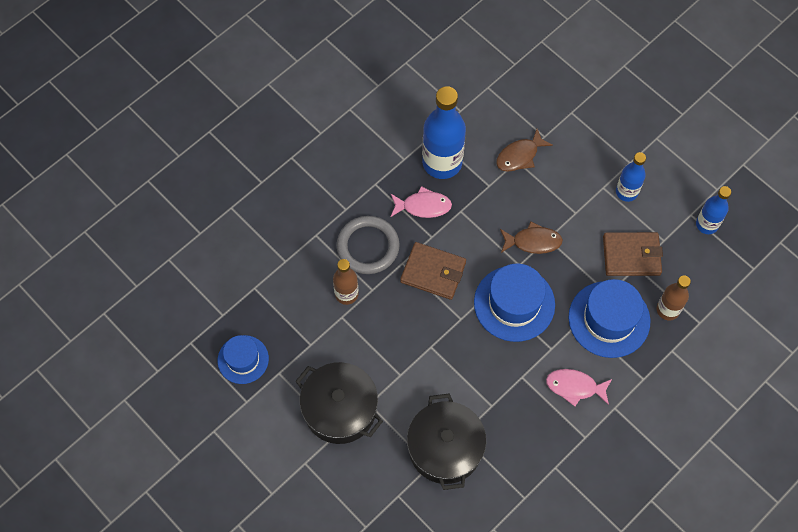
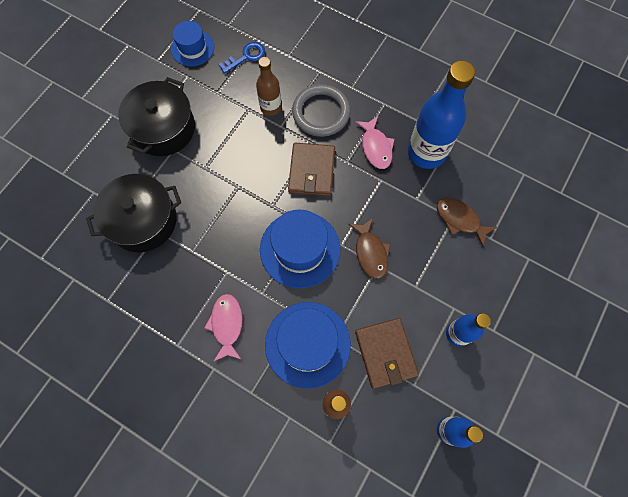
camera: 75 degrees right, 5 degrees up
(273, 305) = (246, 57): none -> blue key

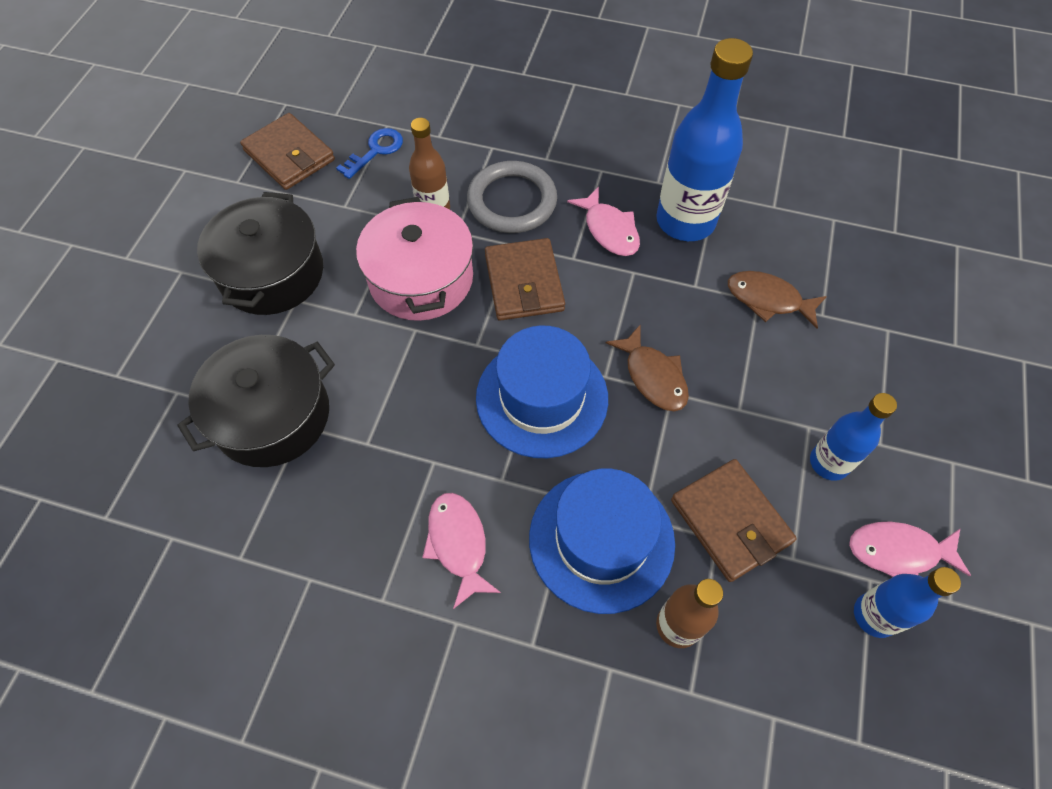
camera: 15 degrees left, 10 degrees down
(192, 48) = (289, 155): blue hat -> brown wallet
(250, 153) = (421, 279): none -> pink pot
(478, 398) = (898, 552): none -> pink fish

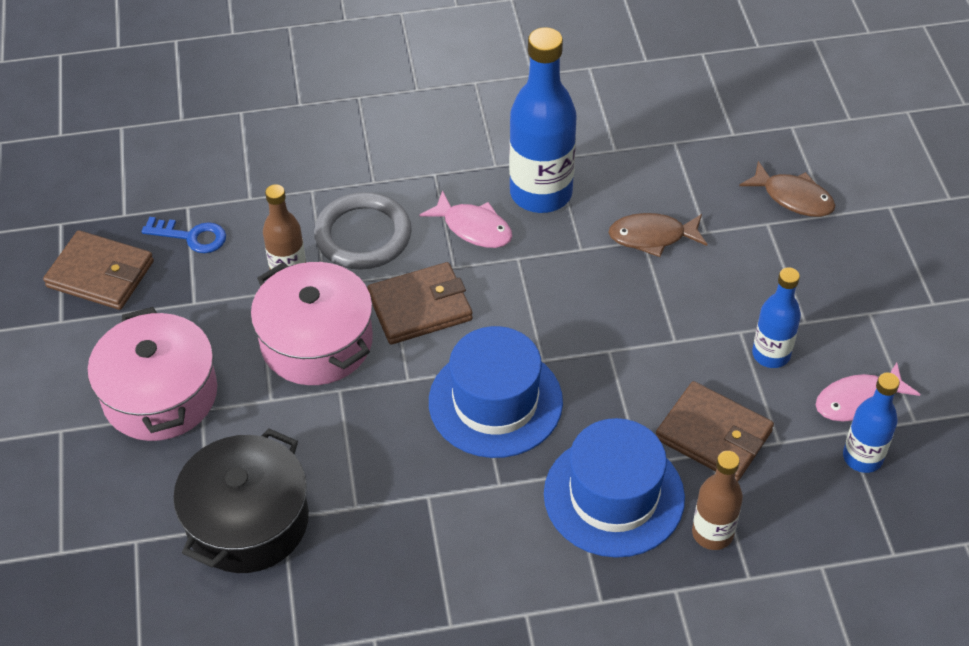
camera: 25 degrees left, 10 degrees down
(272, 273) = (160, 395): black pot -> pink pot
(375, 151) = (191, 236): blue key -> blue key turned 90 degrees clockwise
(458, 544) = (491, 552): pink fish -> none
(524, 283) = (420, 307): brown wallet -> brown wallet turned 75 degrees counterclockwise
(653, 376) = (585, 343): brown fish -> brown fish (793, 197)

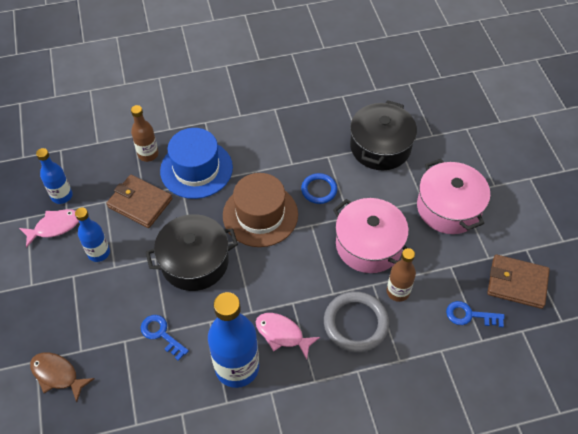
camera: 175 degrees right, 5 degrees up
(384, 441) = (319, 190): none -> blue ring
(420, 307) = (310, 272): brown wallet -> none
(495, 402) = (260, 215): blue hat -> brown hat
(608, 332) = (194, 262): none -> black pot
(652, 237) = (161, 334): brown fish -> blue key

